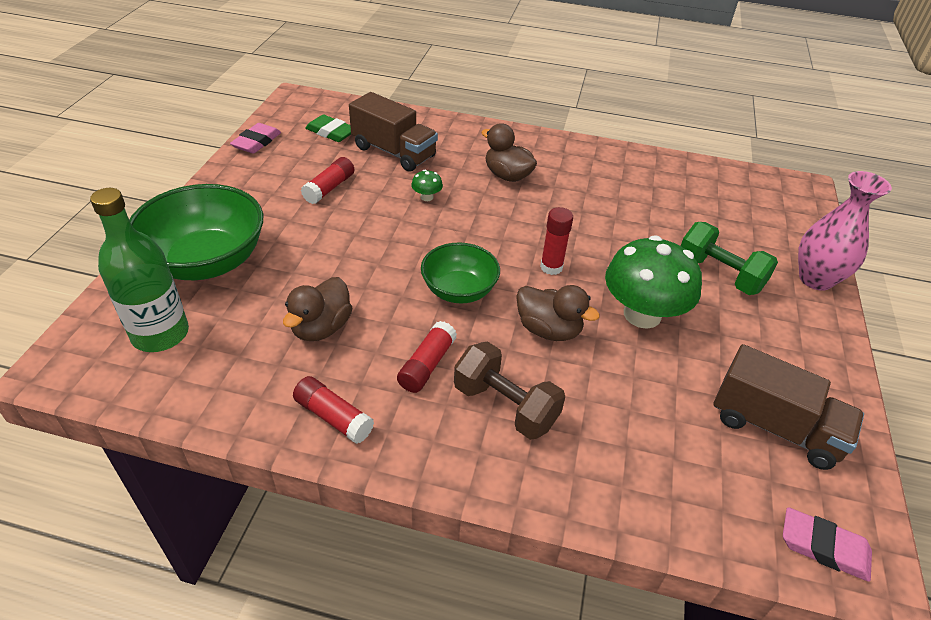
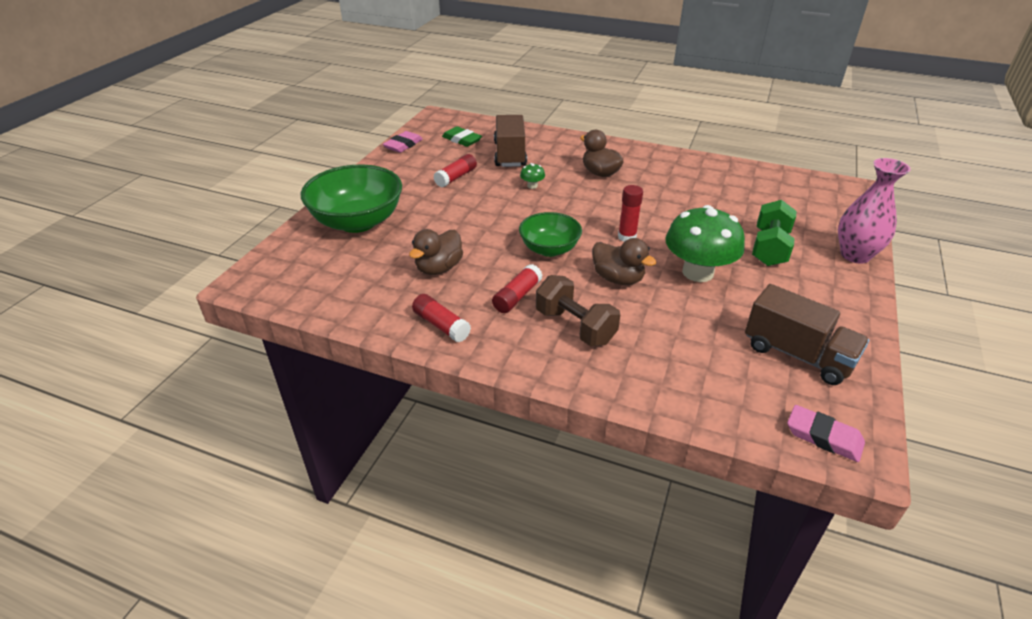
camera: 10 degrees right, 5 degrees down
(160, 334) = (319, 266): green bottle -> none
(394, 152) = (510, 154): brown truck -> brown truck turned 135 degrees counterclockwise
(719, 275) = (769, 248): green dumbbell -> green dumbbell turned 60 degrees clockwise

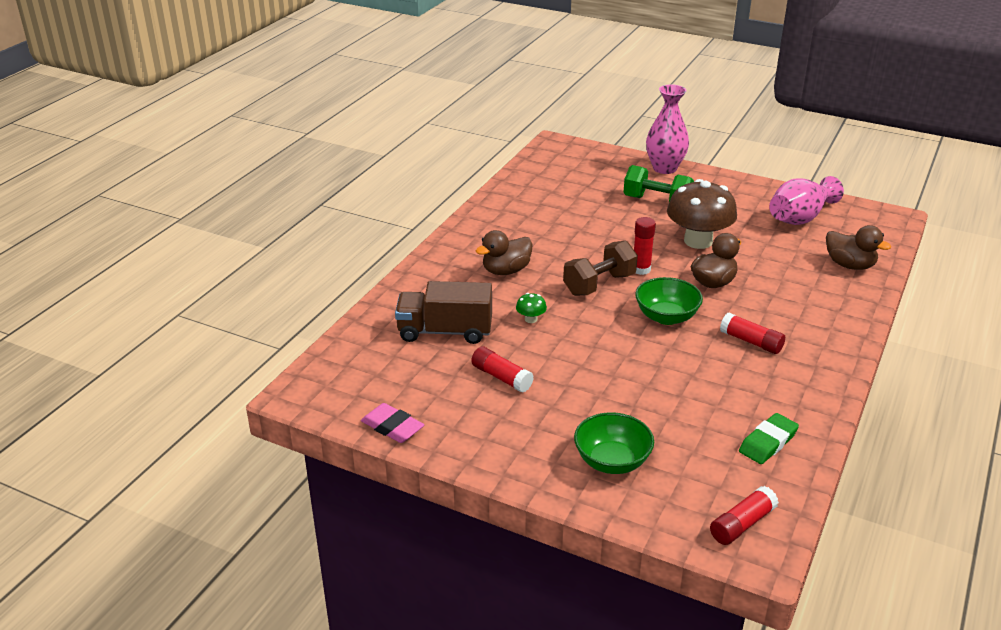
camera: 85 degrees left, 5 degrees down
(357, 222) = (612, 461): green bowl -> green bowl, size x0.61
(439, 268) = (709, 392): brown duck -> brown duck (849, 265)
(441, 325) = (806, 390): red glue stick -> red glue stick (742, 524)
(462, 140) = (390, 371): green eraser -> green eraser (768, 442)
(575, 326) = (789, 312): brown dumbbell -> brown dumbbell (599, 284)
(697, 272) = (698, 241): green mushroom -> brown mushroom
(797, 354) = (800, 218): brown truck -> pink vase
(823, 437) = (882, 225): pink eraser -> none

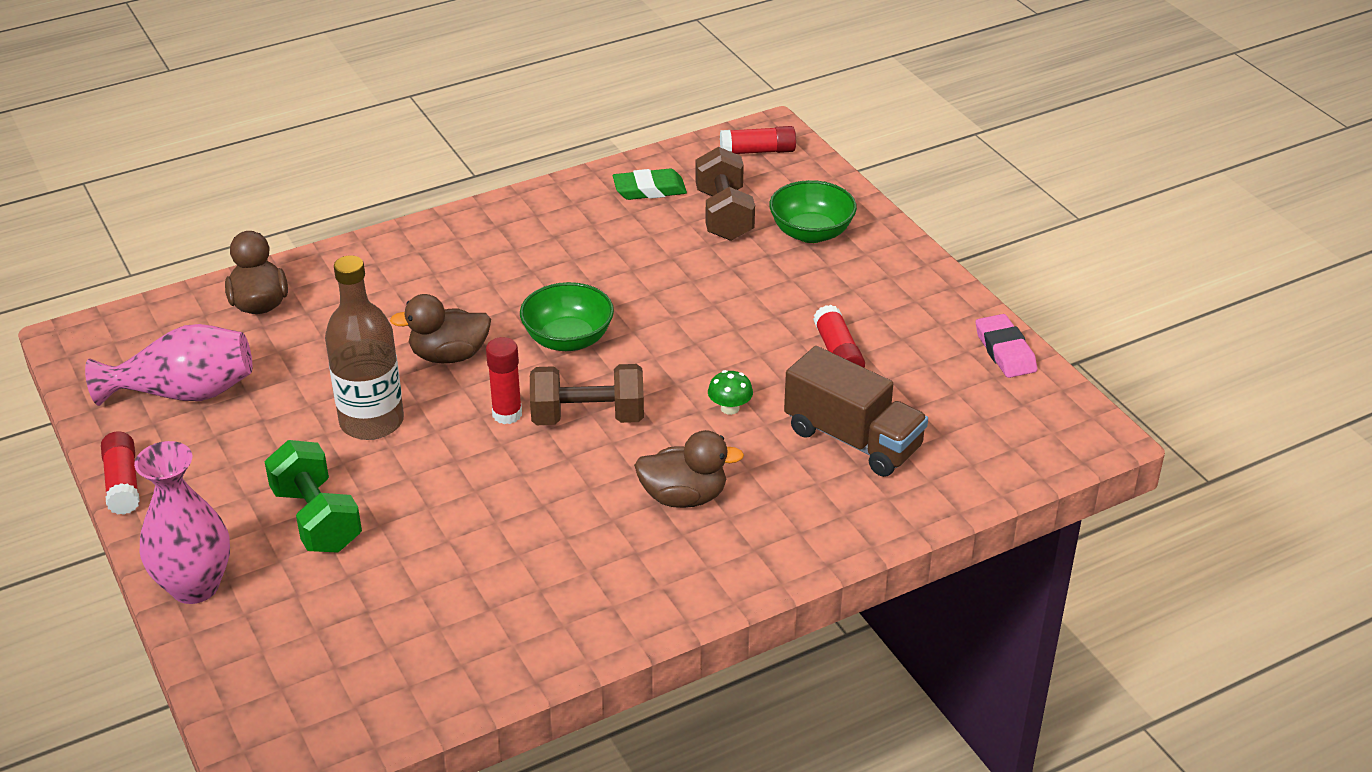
camera: 145 degrees left, 5 degrees up
(689, 446) = (724, 215): none -> brown dumbbell
(698, 241) = (371, 422): brown mushroom -> brown bottle
(751, 342) = (520, 273): red glue stick -> red glue stick (123, 483)

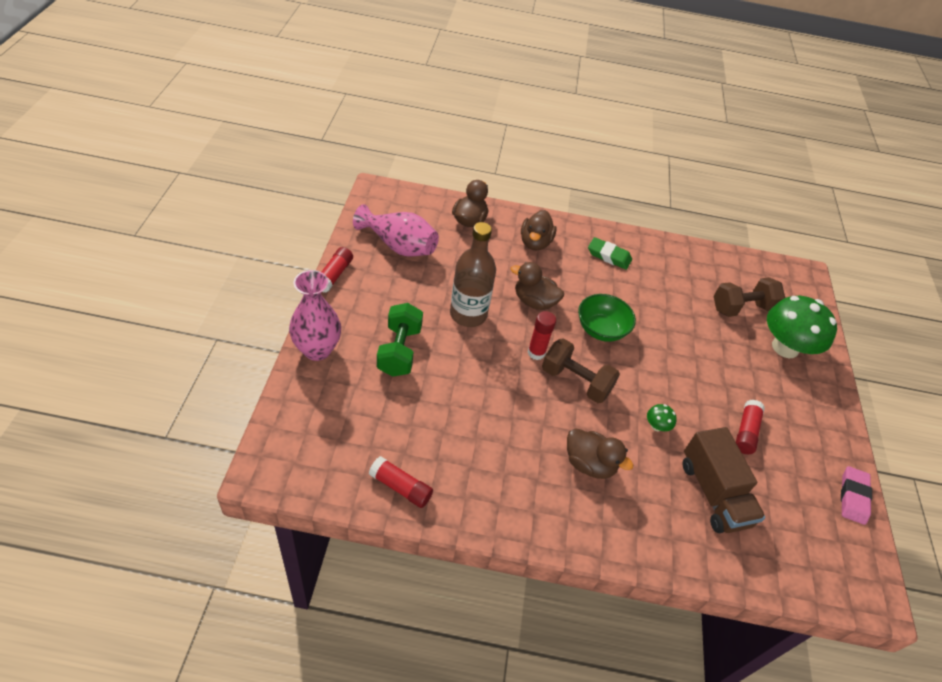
camera: 30 degrees right, 10 degrees up
(383, 282) = (535, 243): none -> brown duck
(649, 189) = (711, 270): green eraser -> green eraser (609, 256)
(724, 215) = (742, 308): brown dumbbell -> brown dumbbell turned 45 degrees clockwise
(758, 151) = (789, 281): red glue stick -> red glue stick (401, 487)
(811, 233) = (785, 347): green bowl -> green mushroom

